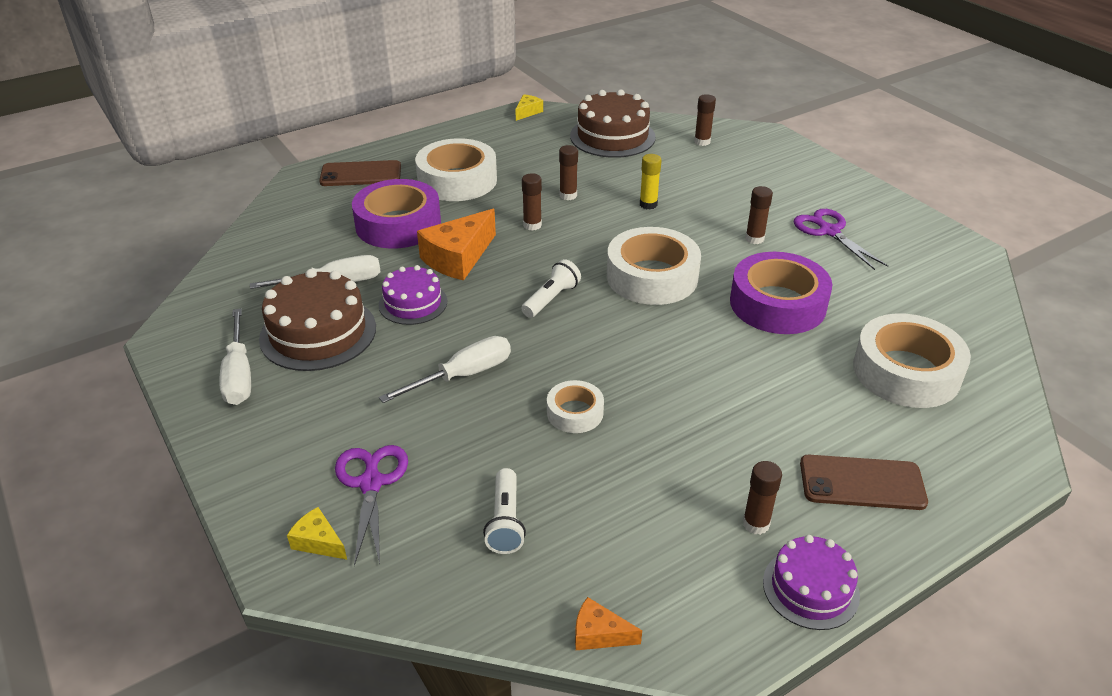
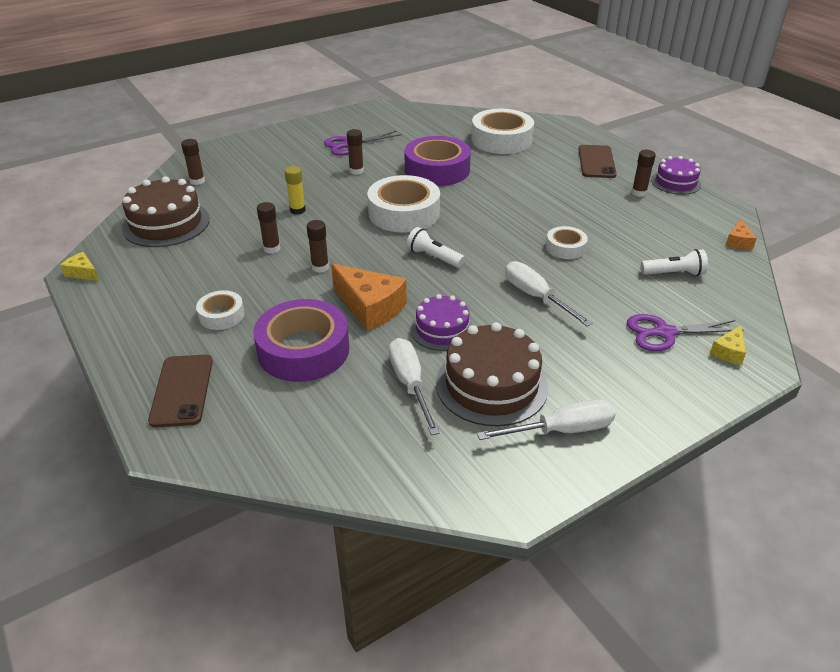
camera: 90 degrees left, 0 degrees up
(457, 180) = (221, 315): white tape -> white tape, size x0.52

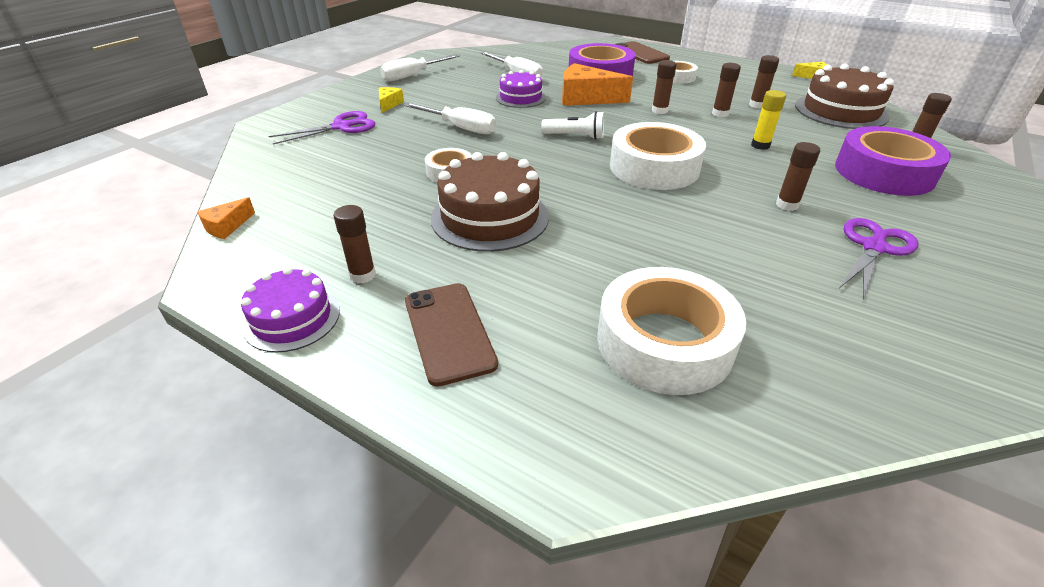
camera: 155 degrees right, 0 degrees up
(220, 249) = (757, 105): none -> brown glue stick
(437, 170) = (691, 236): purple tape -> purple tape (884, 172)
(491, 385) = (466, 83): brown cake -> brown cake (490, 217)
(674, 273) = (324, 172): white flashlight -> none
(728, 352) = (288, 126): yellow cheese -> yellow cheese (389, 104)
(738, 242) = (227, 226): orange cheese -> orange cheese turned 135 degrees counterclockwise

